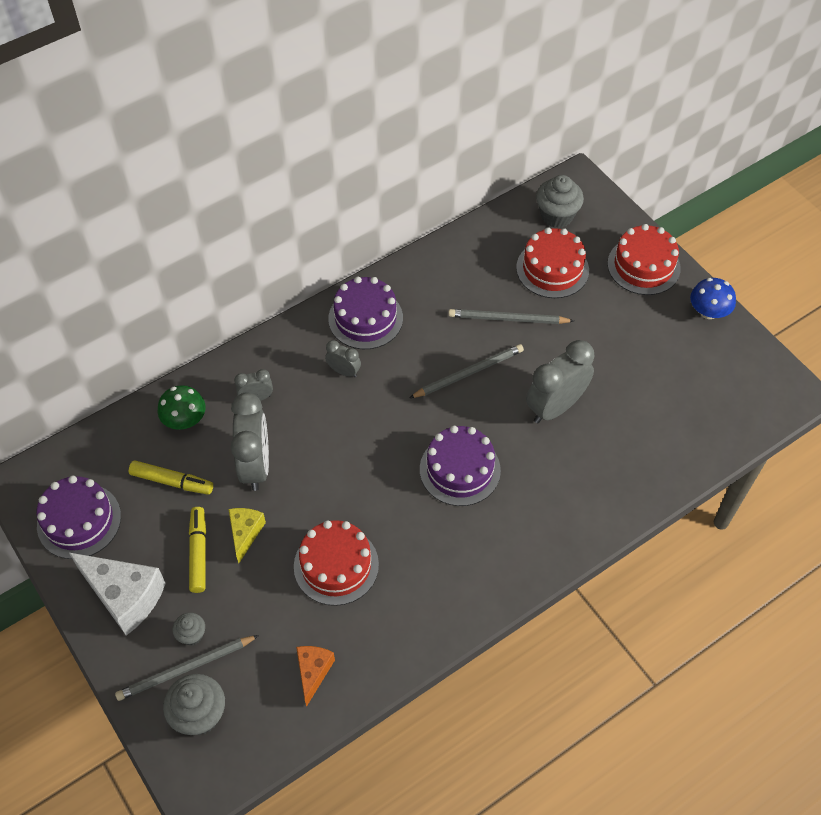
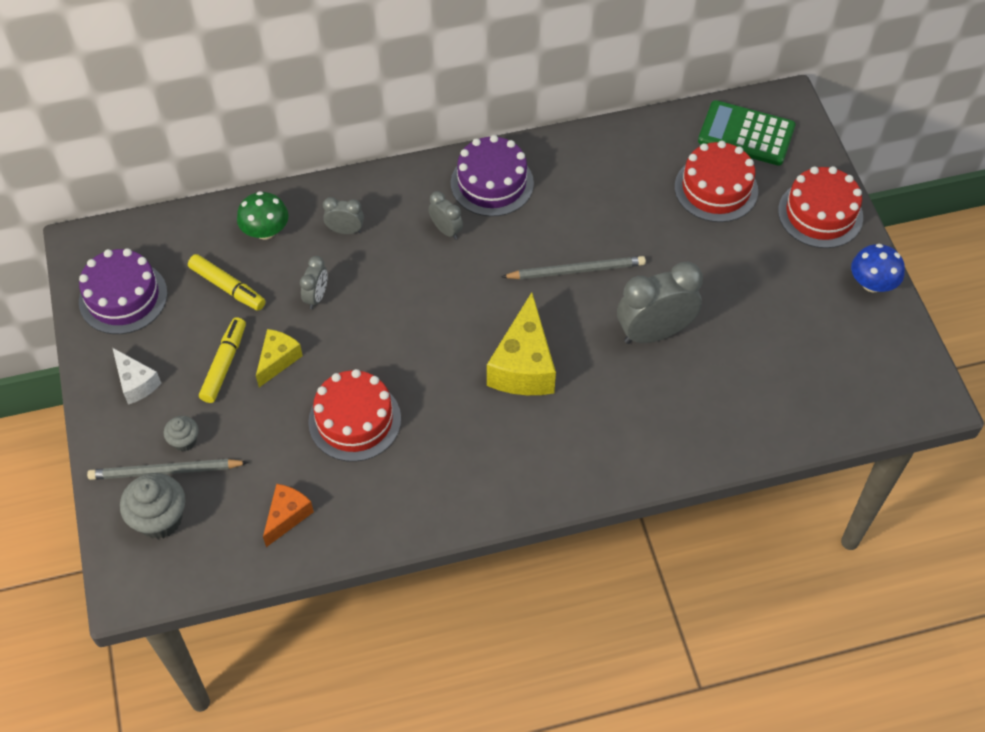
camera: 20 degrees right, 0 degrees up
(124, 596) = (136, 383): white cheese -> white cheese, size x0.57
(255, 465) = (316, 297): grey clock -> grey clock, size x0.50
(460, 469) = (523, 365): purple cake -> yellow cheese
(507, 319) = (643, 227): grey pencil -> none
(556, 216) = (746, 134): grey cupcake -> green calculator

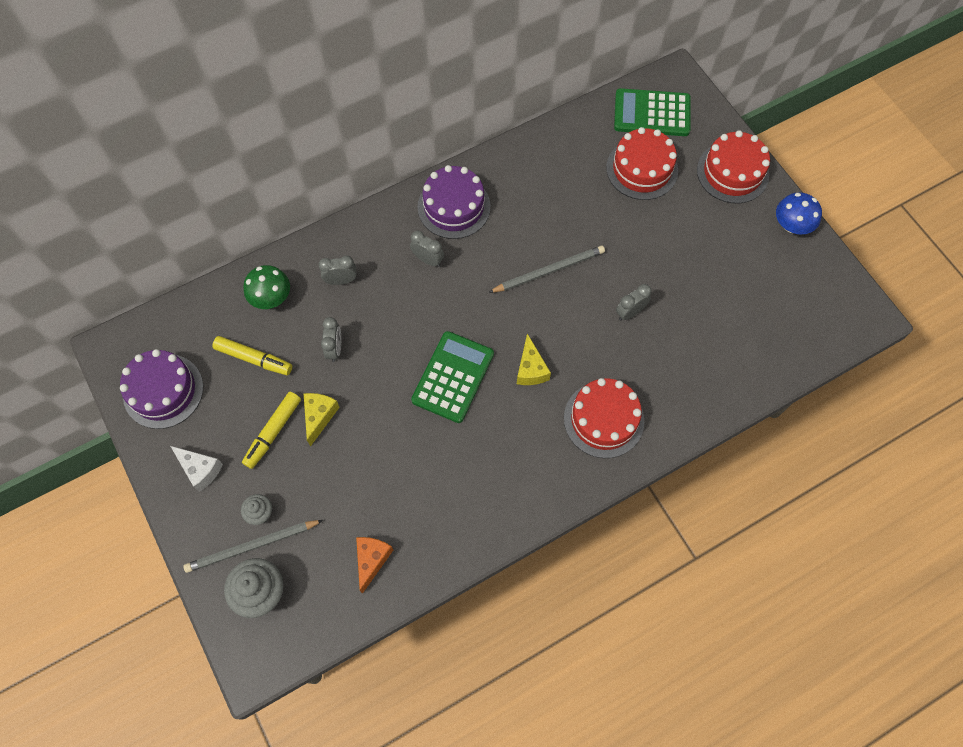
camera: 15 degrees left, 10 degrees up
(224, 364) = (273, 432): yellow marker -> yellow marker turned 150 degrees counterclockwise
(354, 420) = (403, 456): red cake -> red cake (603, 419)
(435, 354) = (453, 377): none -> green calculator
(523, 365) = (530, 369): yellow cheese -> yellow cheese, size x0.57
(654, 333) = (630, 312): grey clock -> grey clock, size x0.50

